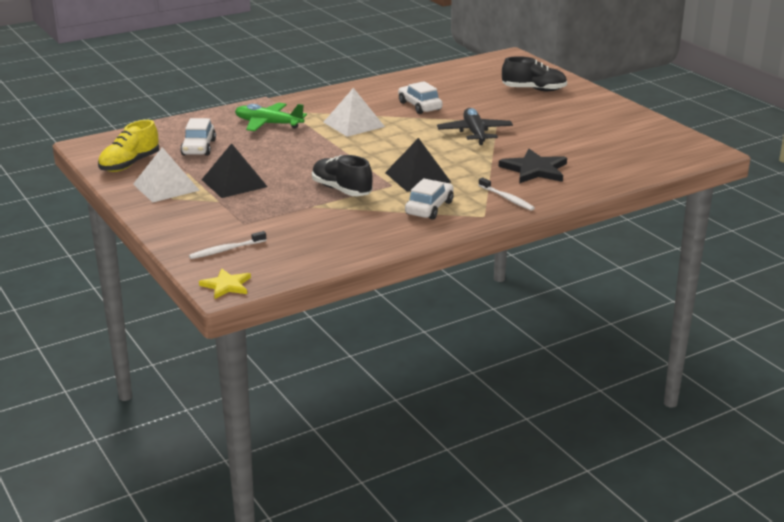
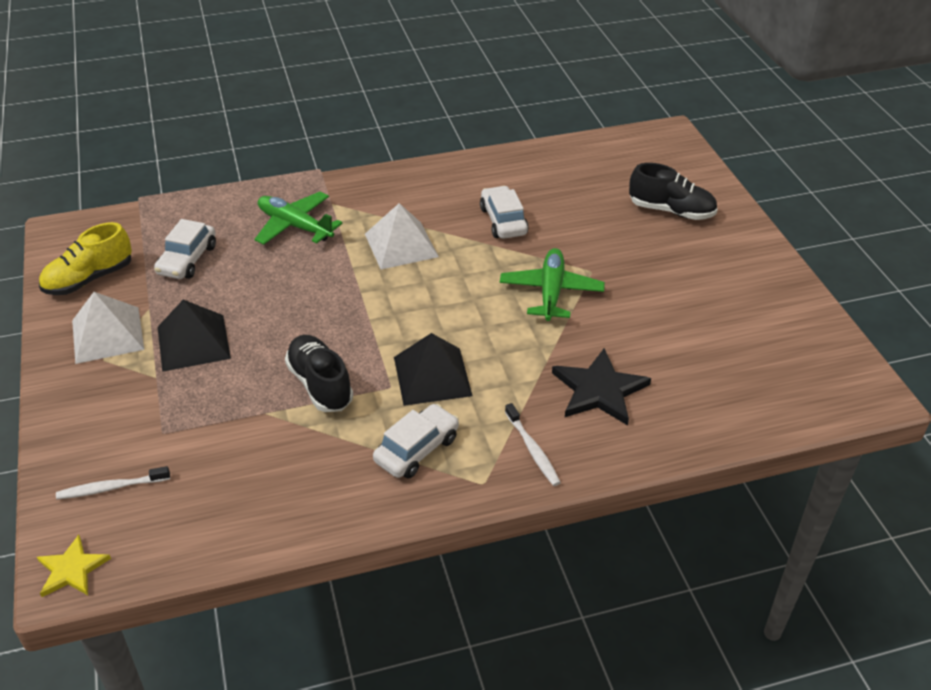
camera: 15 degrees right, 15 degrees up
(474, 133) = (551, 292): black plane -> green plane

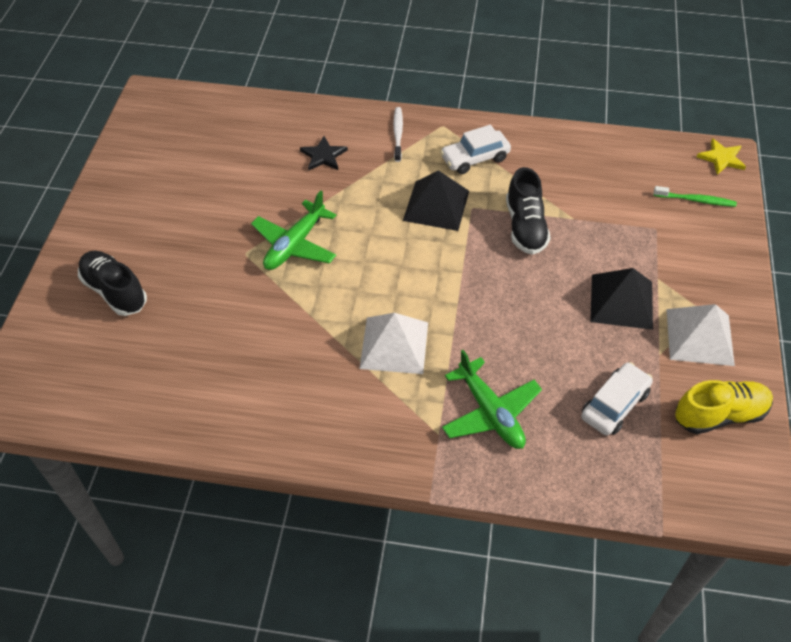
camera: 155 degrees left, 10 degrees up
(111, 488) = (696, 200): white toothbrush -> green toothbrush
(503, 221) = (278, 339): white car -> none
(599, 390) = (323, 156): black star -> black star, size x0.62

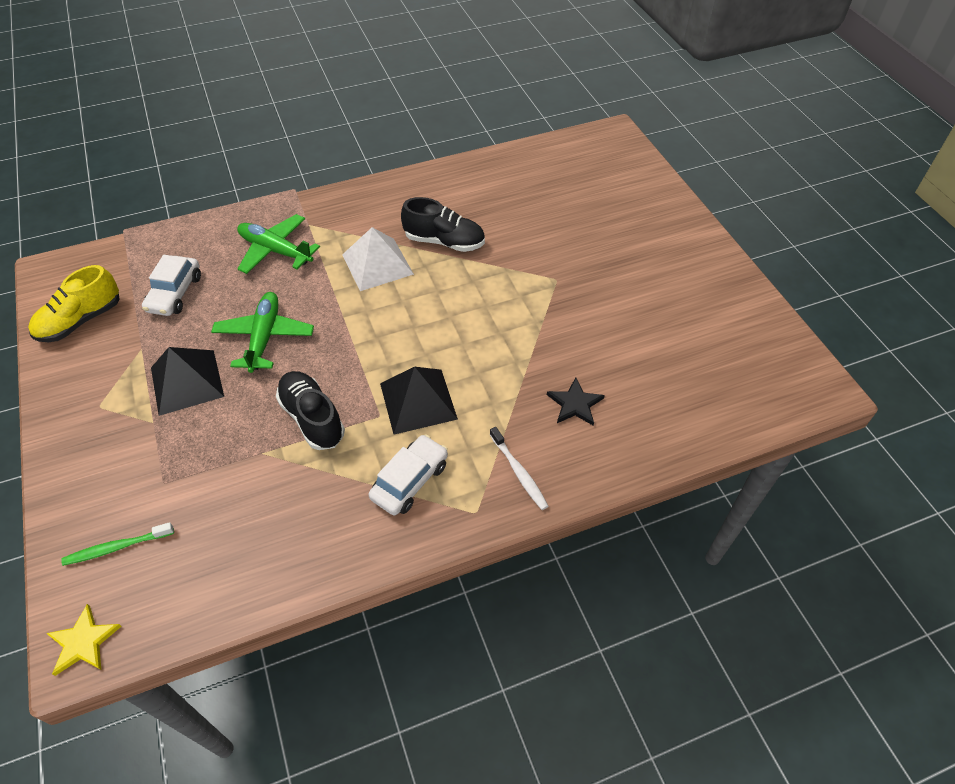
camera: 150 degrees right, 0 degrees up
(115, 291) = (623, 212): black shoe -> black shoe (444, 241)
(295, 244) = (521, 304): green plane -> green plane (264, 337)
(700, 337) = (102, 379): white pyramid -> none

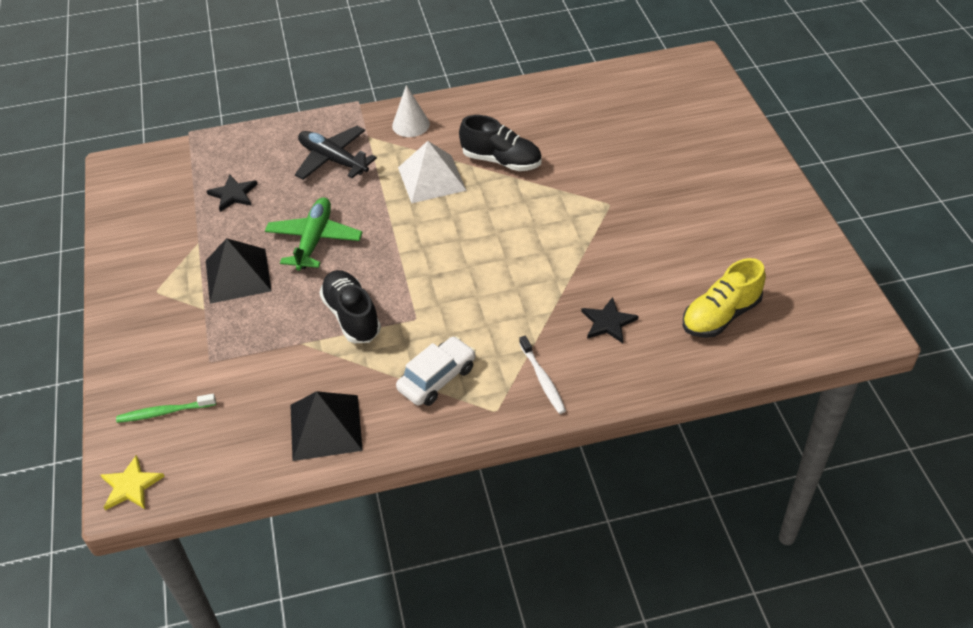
camera: 10 degrees right, 5 degrees down
(81, 320) = (144, 214): yellow shoe -> yellow shoe (721, 315)
(175, 293) = (233, 194): white car -> black star
(275, 251) = (333, 160): green plane -> black plane
(350, 210) = (410, 125): none -> white cone
(418, 401) = (454, 308): black pyramid -> black pyramid (326, 427)

